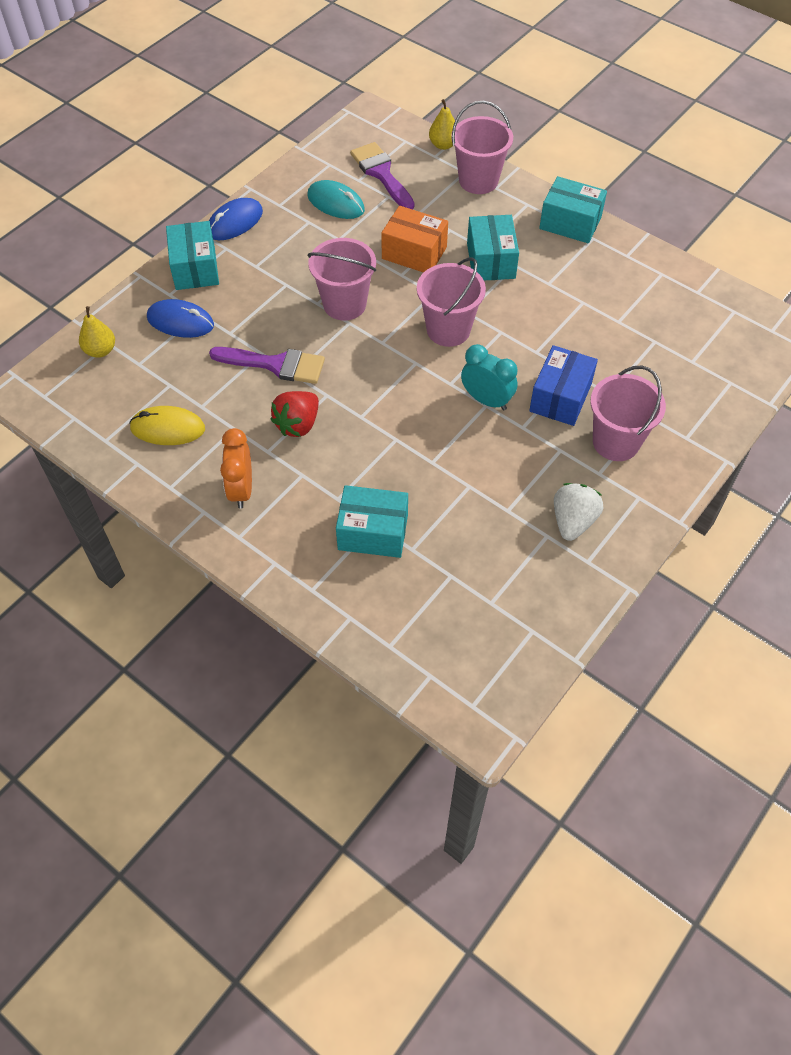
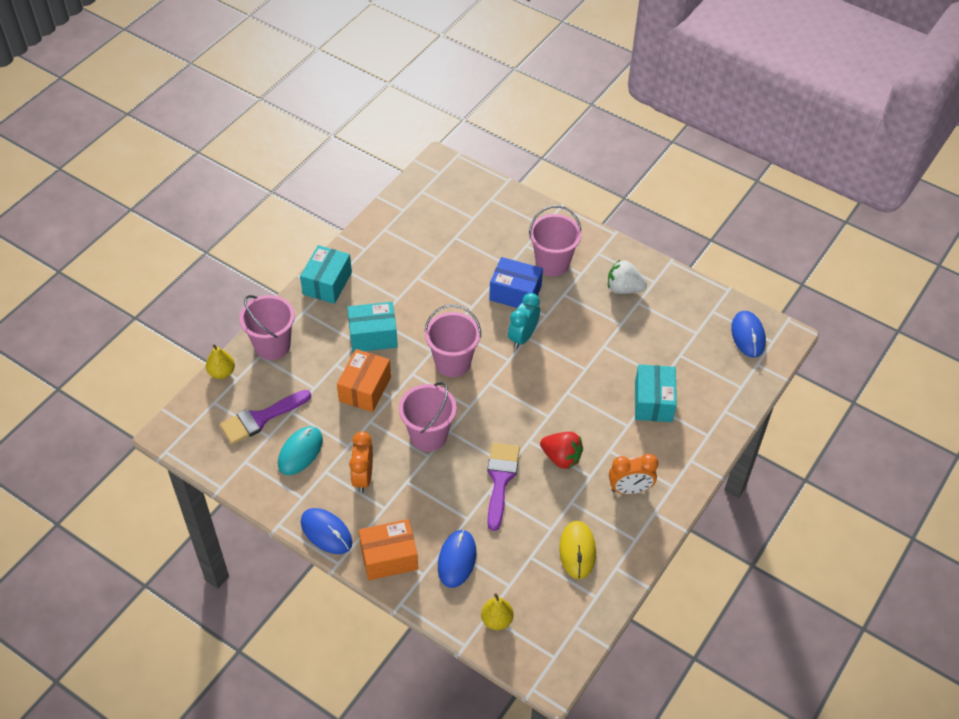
camera: 95 degrees left, 5 degrees down
(195, 268) = (389, 557): turquoise box -> orange box
(297, 250) = (363, 477): none -> orange clock
(485, 672) = (748, 335): none -> blue mouse

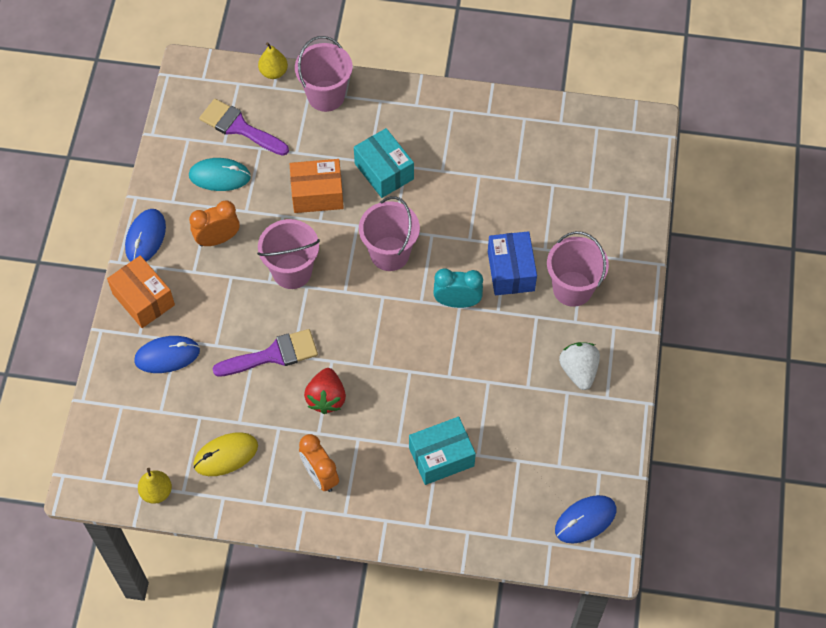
camera: 65 degrees right, 10 degrees up
(327, 283) = (426, 103): turquoise box -> none
(496, 620) = (119, 416): yellow pear -> yellow pear (156, 492)

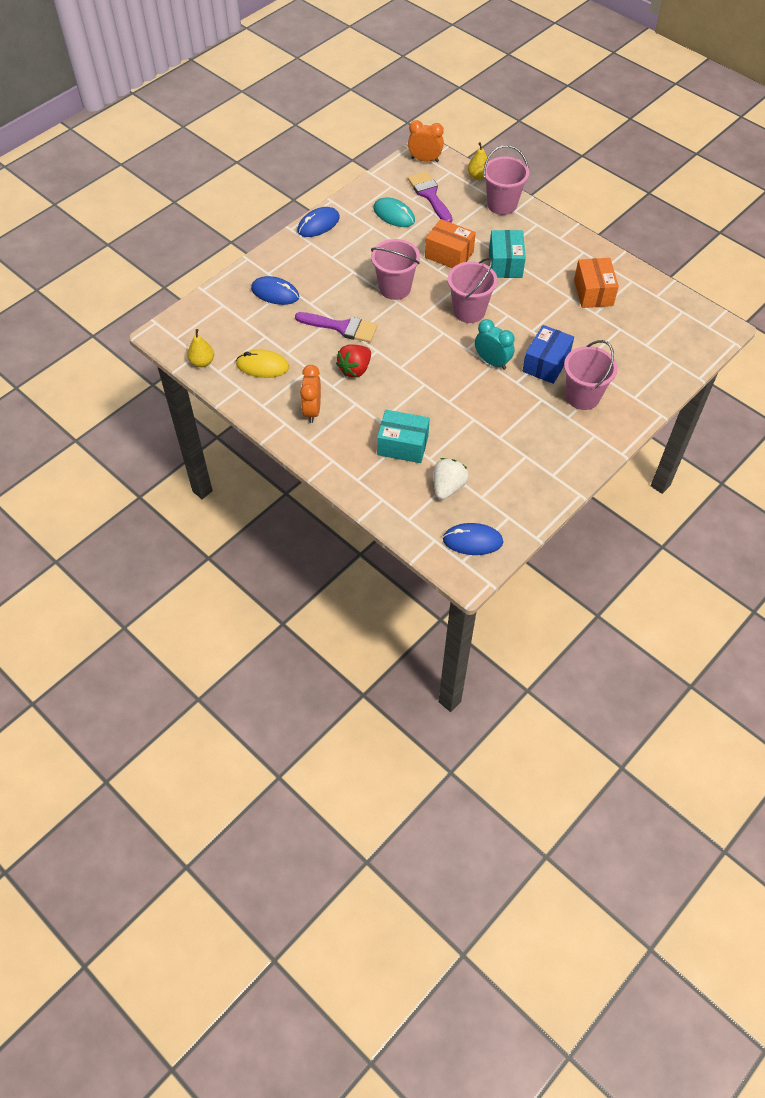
camera: 35 degrees right, 5 degrees down
(143, 299) = (287, 256): orange box -> orange box (593, 292)
(218, 239) = (362, 247): orange clock -> orange clock (425, 160)
(578, 371) = (545, 448): white strawberry -> white strawberry (448, 487)

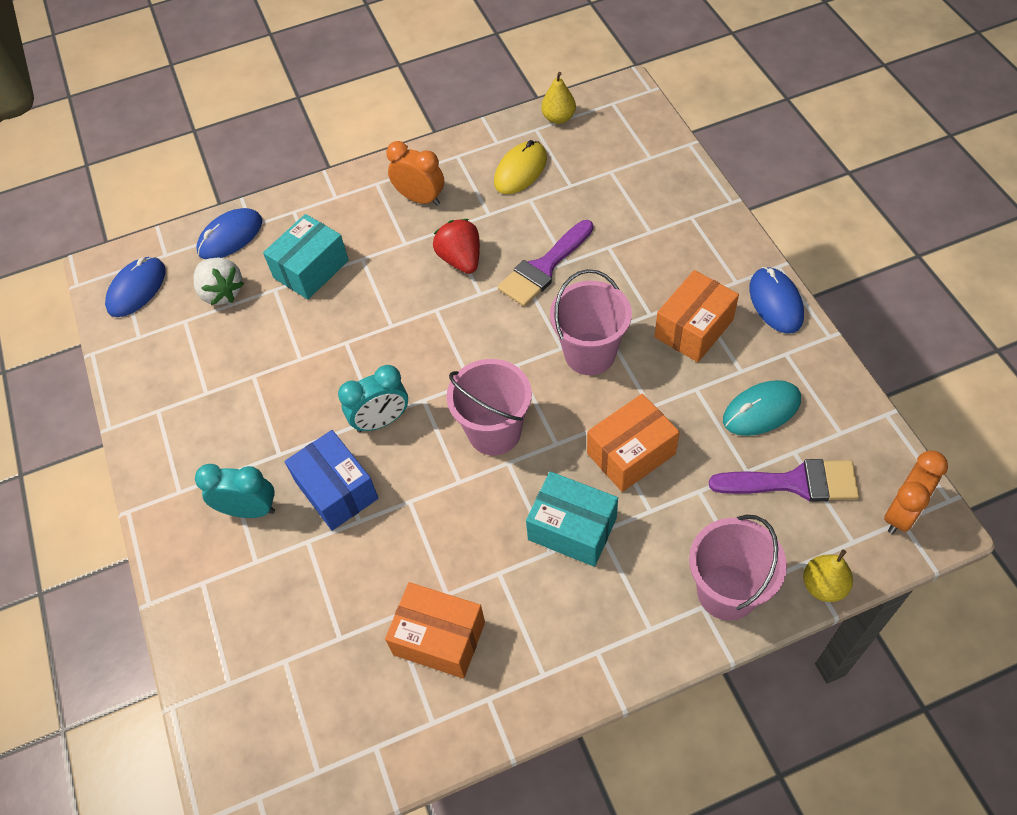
camera: 120 degrees right, 0 degrees up
(275, 293) = (647, 214): blue mouse -> blue mouse (230, 237)
(354, 251) = (693, 328): none -> orange box
(582, 396) = (249, 510): pink bucket -> turquoise clock

